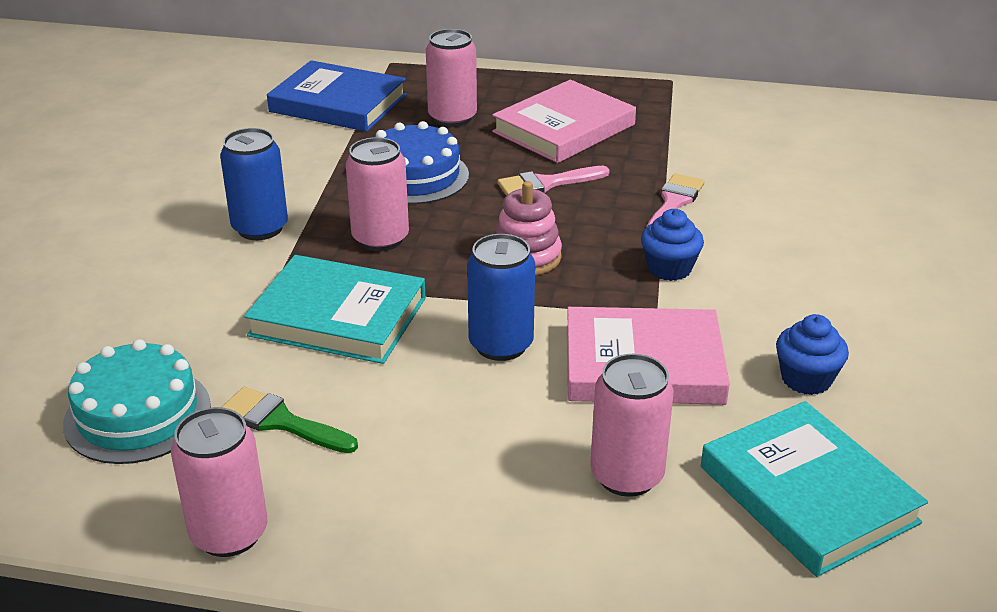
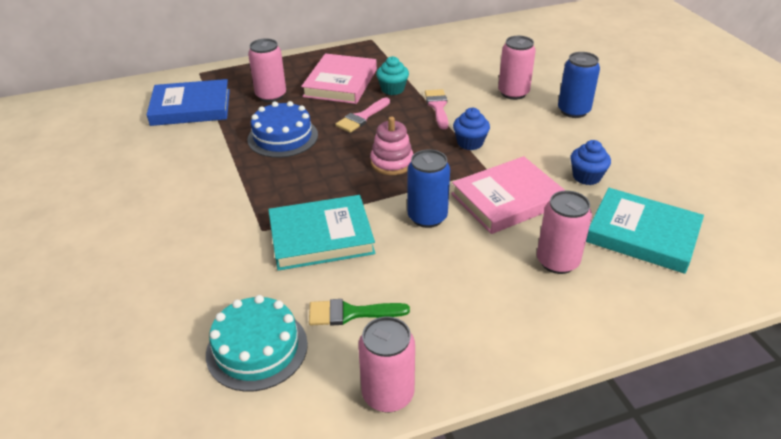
camera: 30 degrees left, 5 degrees up
(260, 228) = (218, 201): blue can -> blue can (573, 111)
(380, 239) = (299, 181): pink can -> pink can (513, 93)
(631, 159) = (392, 89): none -> turquoise cupcake

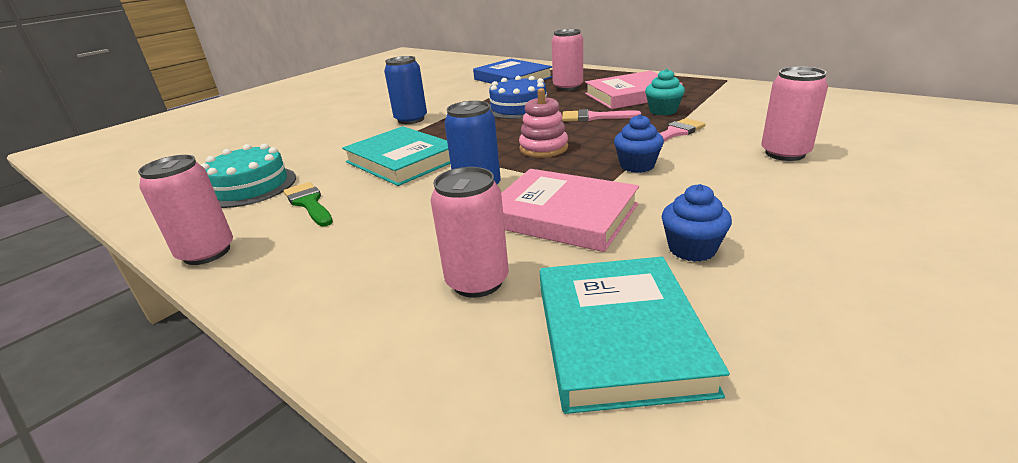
camera: 60 degrees right, 10 degrees down
(573, 111) = (832, 195): blue can -> blue can (411, 119)

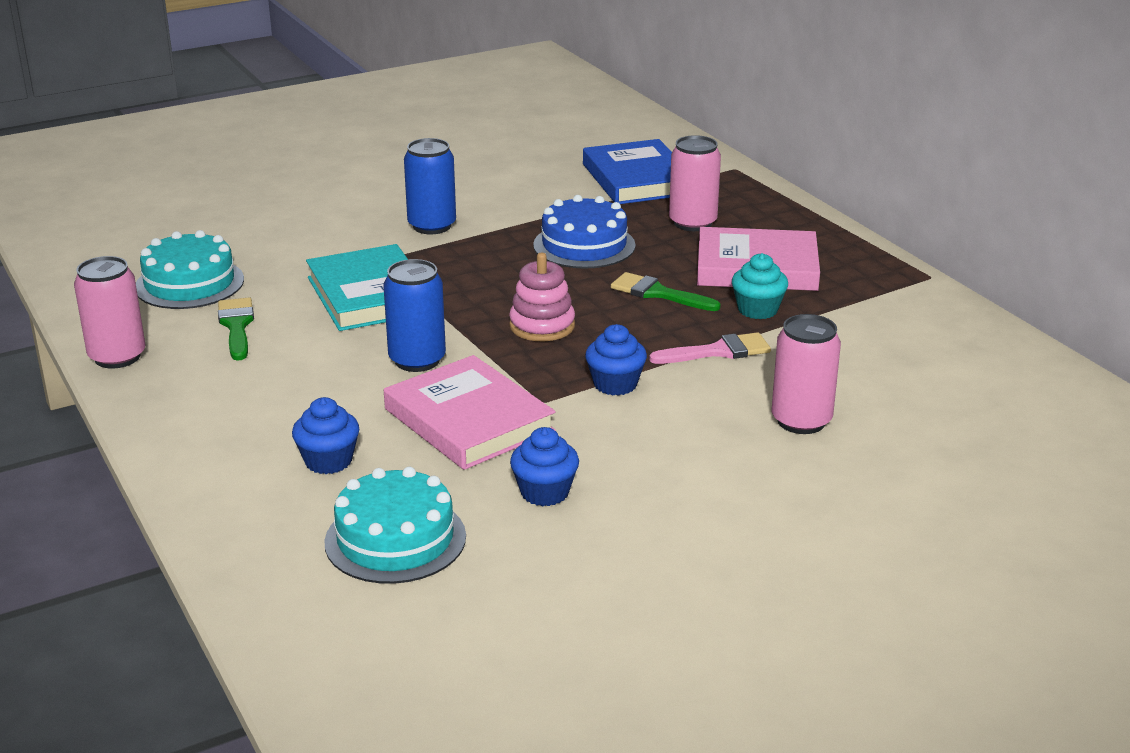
camera: 20 degrees right, 0 degrees up
(477, 281) = (328, 461): pink can -> blue cupcake
(594, 117) = (658, 293): pink brush -> green brush
(618, 336) = (395, 539): turquoise book -> turquoise cake

